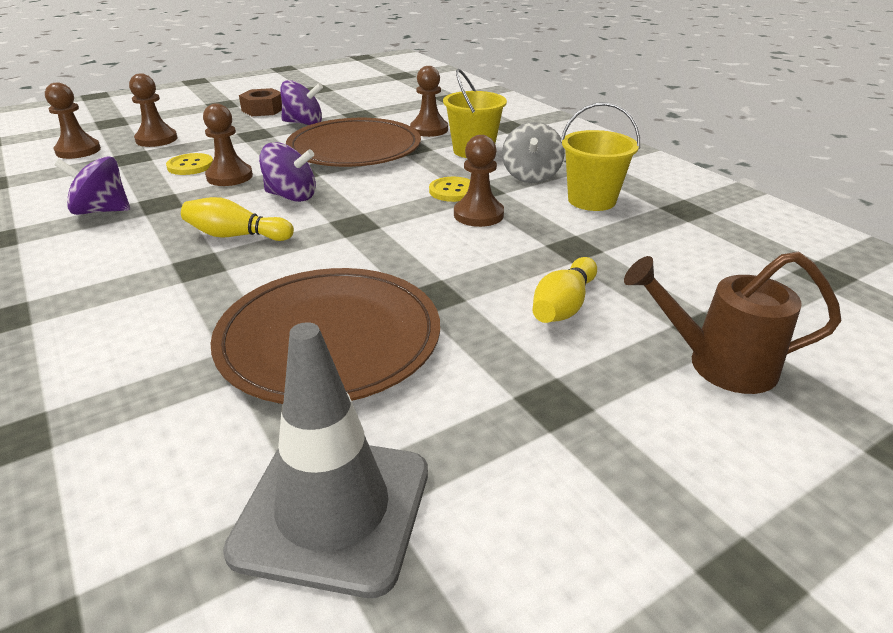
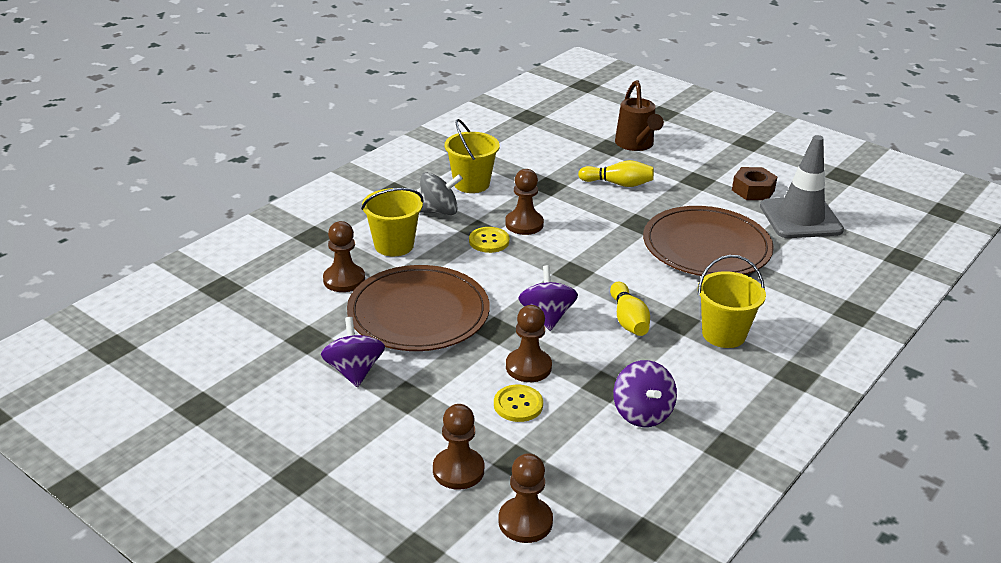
camera: 110 degrees left, 0 degrees up
(137, 289) = (723, 334): none -> yellow bucket
(263, 110) = (312, 424): brown nut -> brown nut (753, 190)

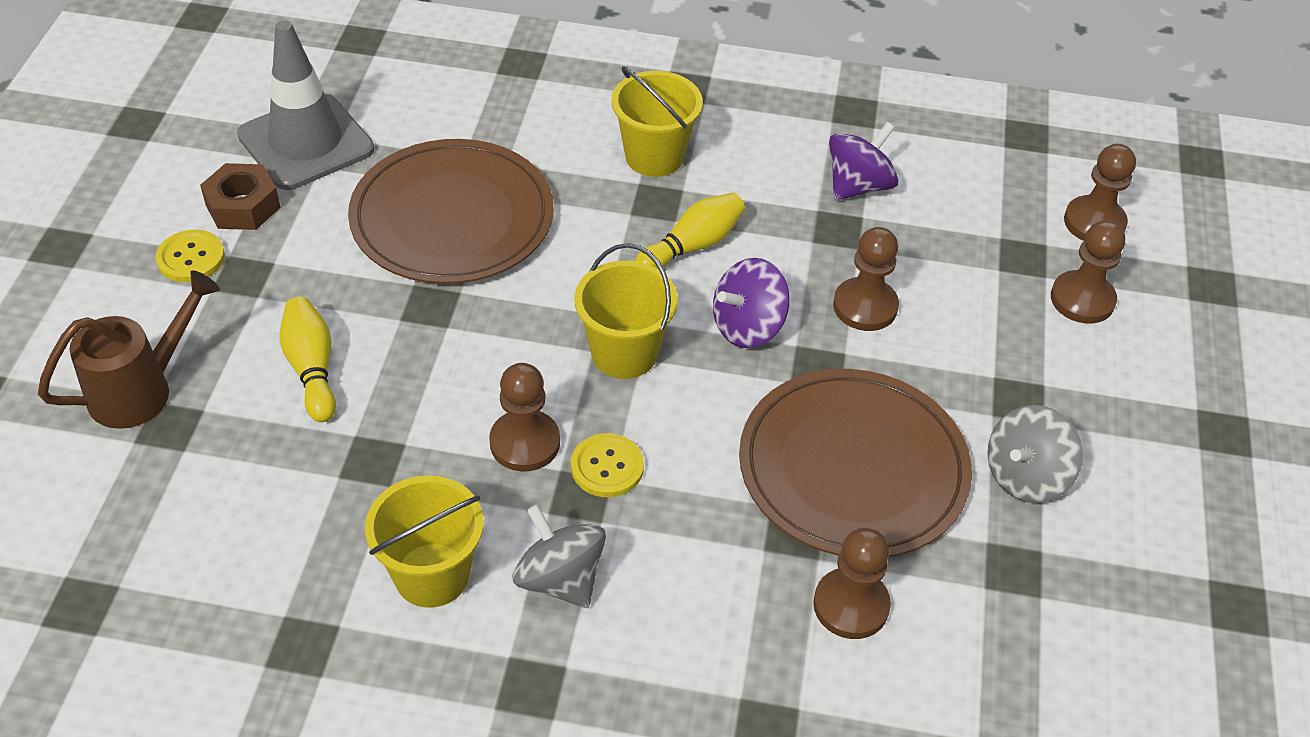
camera: 120 degrees left, 15 degrees up
(354, 371) = (1026, 476): purple spinning top -> grey spinning top
(394, 245) = (709, 590): yellow bucket -> yellow bucket (624, 353)
(518, 405) = (938, 290): yellow button -> yellow button (191, 258)

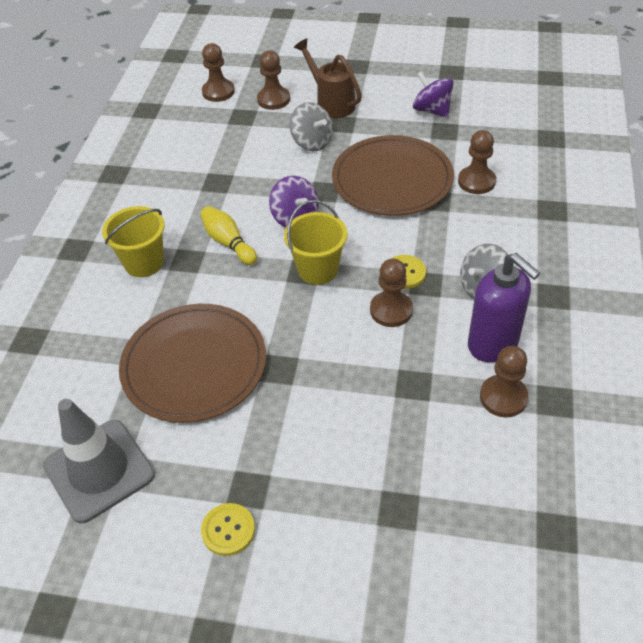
camera: 85 degrees left, 0 degrees up
(141, 390) = (367, 536): brown watering can -> brown watering can (332, 103)
(243, 206) = (170, 503): brown nut -> none
(312, 368) = (339, 429): yellow bowling pin -> none
(432, 575) = (493, 344): yellow bucket -> purple soap dispenser
(858, 186) = (181, 173): purple spinning top -> purple spinning top (432, 110)
(865, 306) = (279, 173): brown pawn -> brown pawn (503, 397)
(1026, 476) = (390, 124): grey spinning top -> grey spinning top (312, 142)

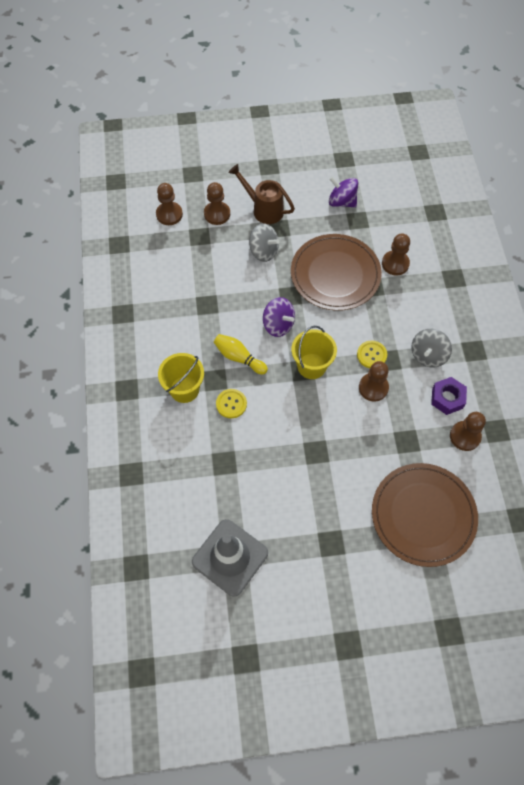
camera: 20 degrees left, 15 degrees up
(194, 365) = (258, 464): brown plate -> brown plate (423, 515)
(228, 530) = (330, 574): yellow button -> yellow button (231, 404)
(493, 344) = (447, 398): purple soap dispenser -> purple nut

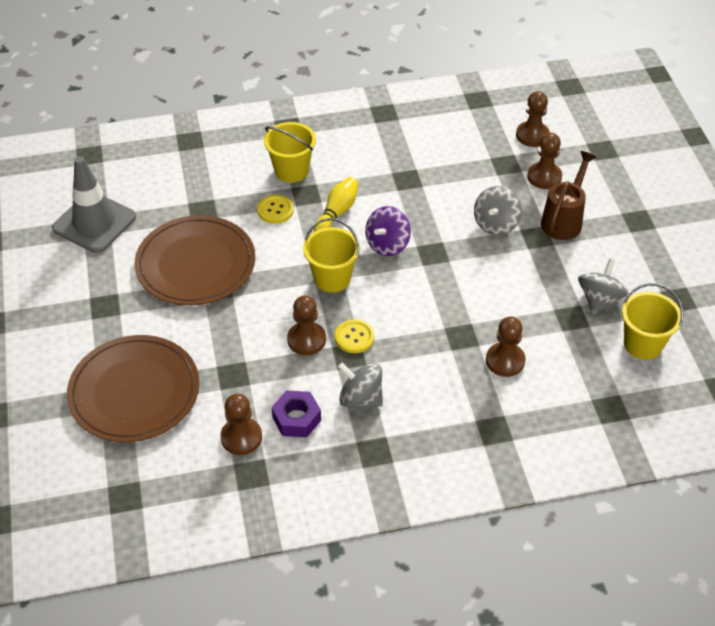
camera: 85 degrees right, 15 degrees down
(335, 274) = (474, 296): brown plate -> brown plate (196, 264)
(342, 201) = (599, 299): purple spinning top -> grey spinning top
(382, 185) = (643, 344): none -> yellow bucket

